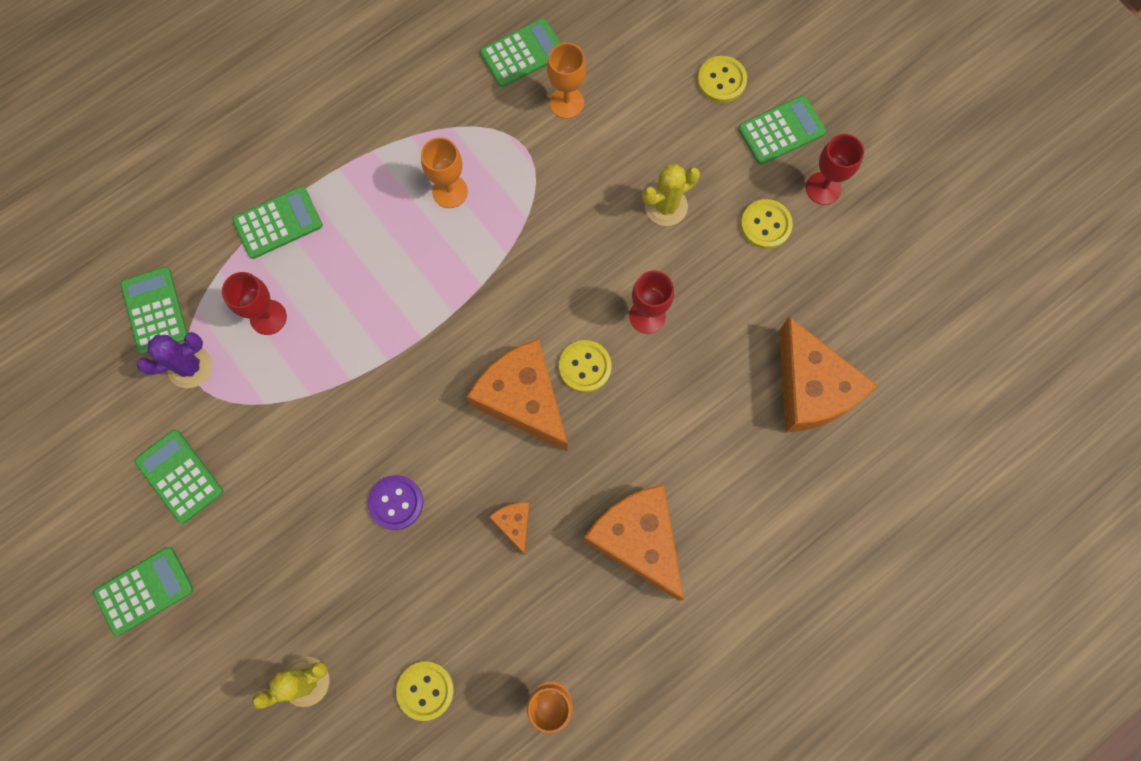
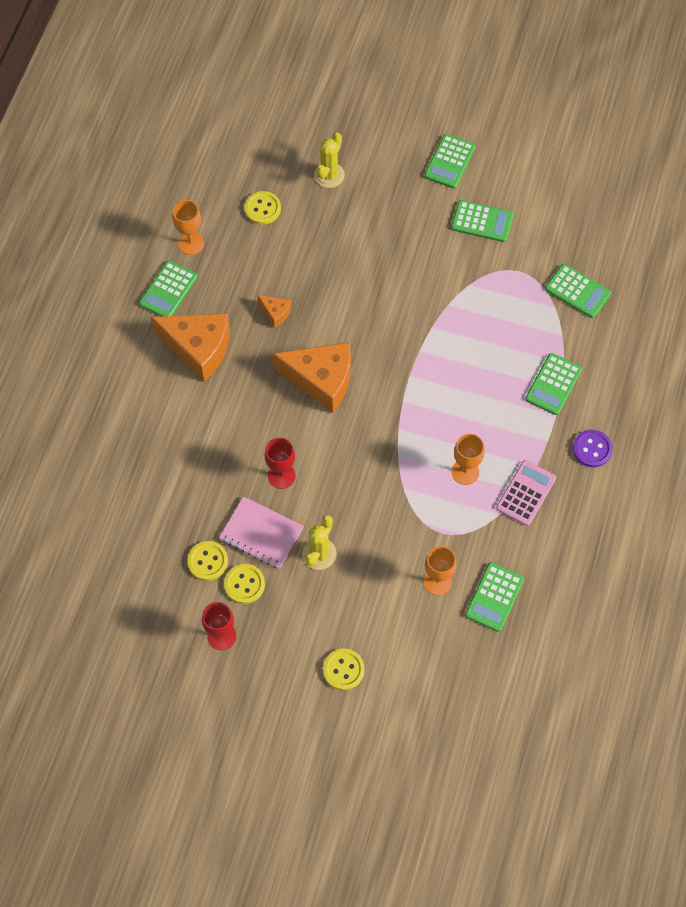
camera: 145 degrees right, 10 degrees down
(190, 366) = (529, 276): purple cactus -> none
(268, 317) = (509, 329): red goblet -> none
(396, 502) = (351, 282): purple button -> purple button (592, 449)
(407, 130) = (526, 493): none -> pink calculator
(585, 367) = (298, 421): yellow button -> yellow button (208, 561)
(712, 266) = (261, 533): none -> pink notebook
(781, 131) = (277, 659): green calculator -> green calculator (168, 290)
(811, 389) = (148, 497): orange cheese -> none

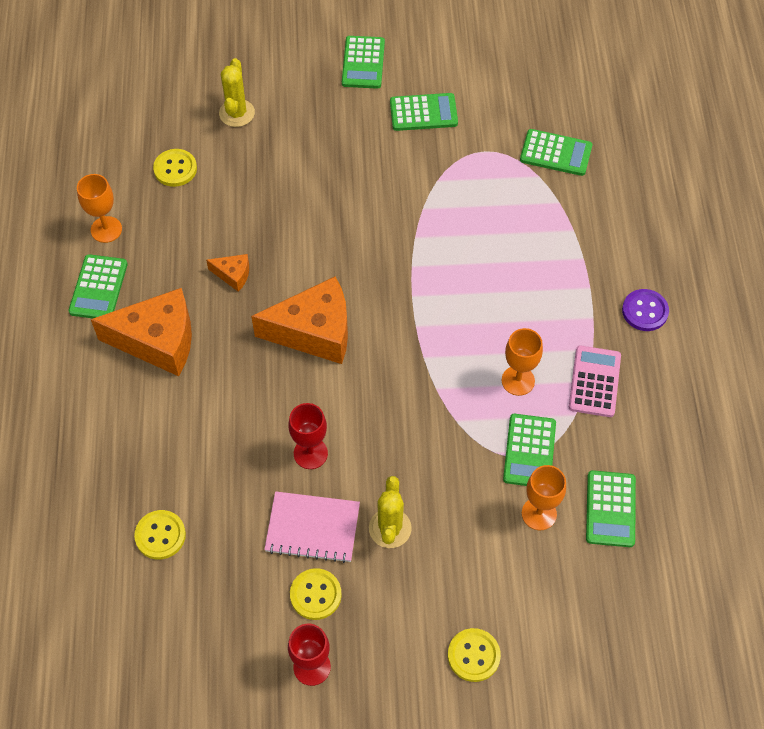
camera: 20 degrees left, 5 degrees down
(208, 561) = (261, 583): yellow button -> yellow button (160, 535)
(553, 384) = (573, 256): green calculator -> green calculator (529, 451)

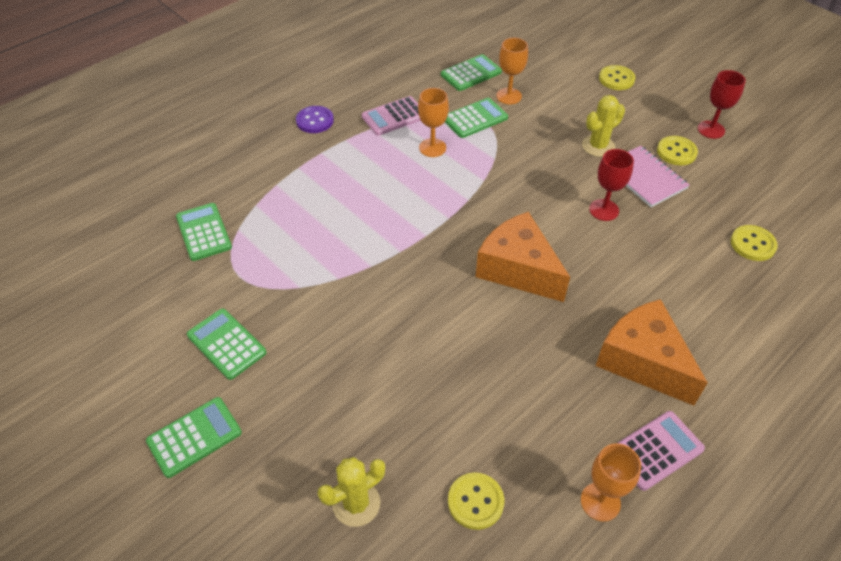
camera: 130 degrees left, 10 degrees down
(98, 288) = (656, 450): green calculator -> pink calculator
(233, 275) = (530, 358): orange cheese -> none

